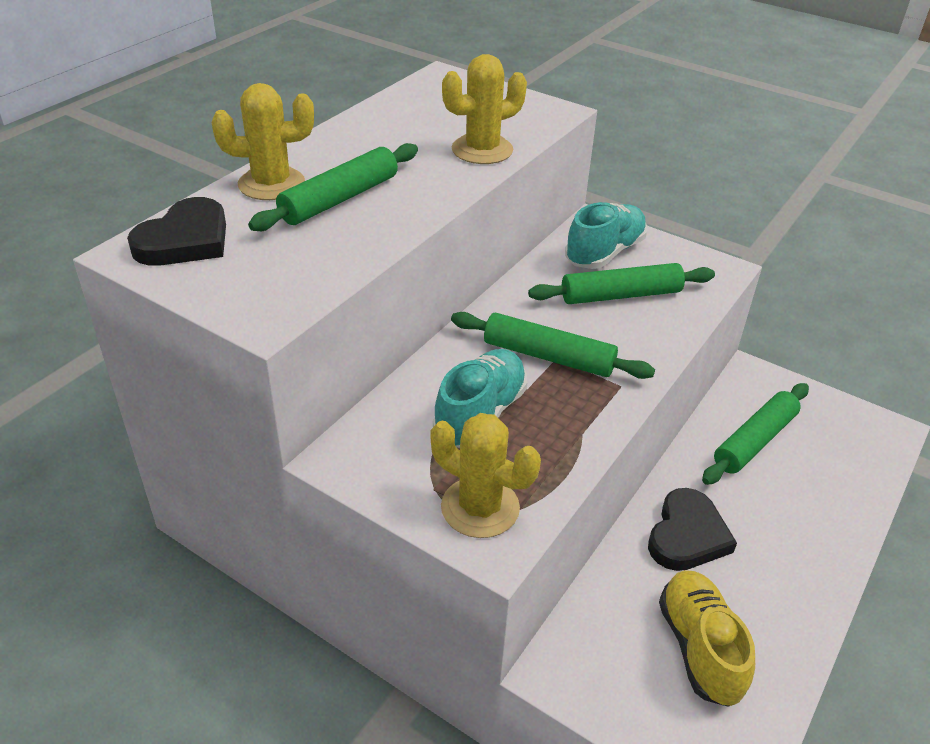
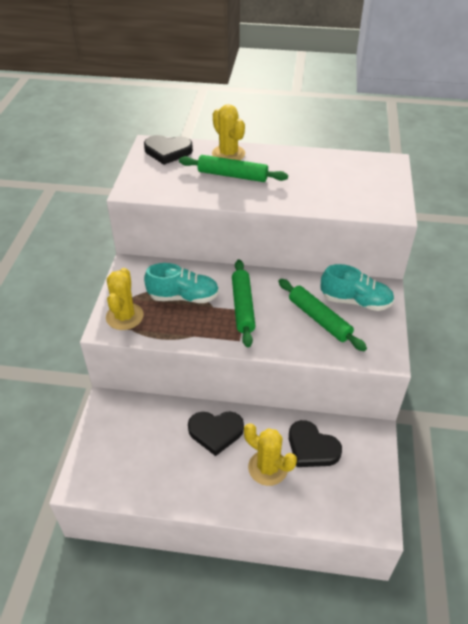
camera: 65 degrees right, 5 degrees up
(482, 150) = (321, 200): yellow cactus -> yellow cactus (268, 468)
(699, 648) = (145, 455): yellow shoe -> none
(755, 441) = (312, 448): green rolling pin -> black heart

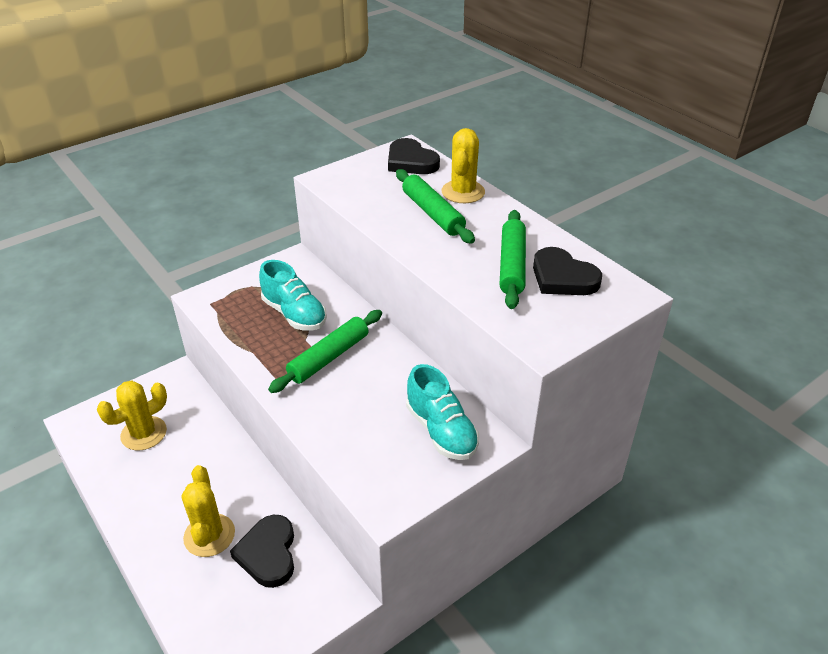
camera: 45 degrees right, 5 degrees down
(124, 316) = (228, 298): yellow cactus -> yellow cactus (144, 433)
(215, 432) = (215, 468): black heart -> black heart (562, 277)
(319, 319) = (378, 420): green rolling pin -> green rolling pin (512, 265)

